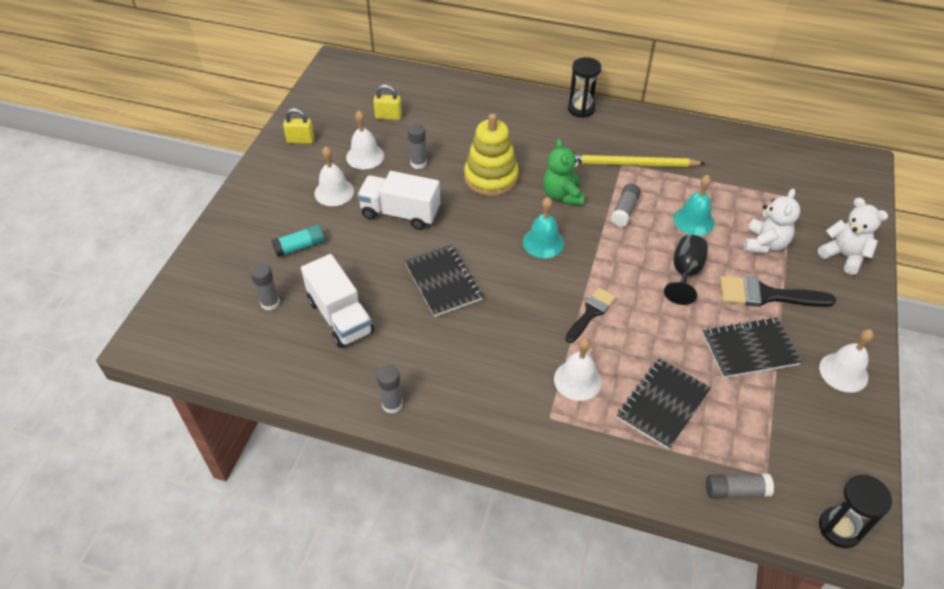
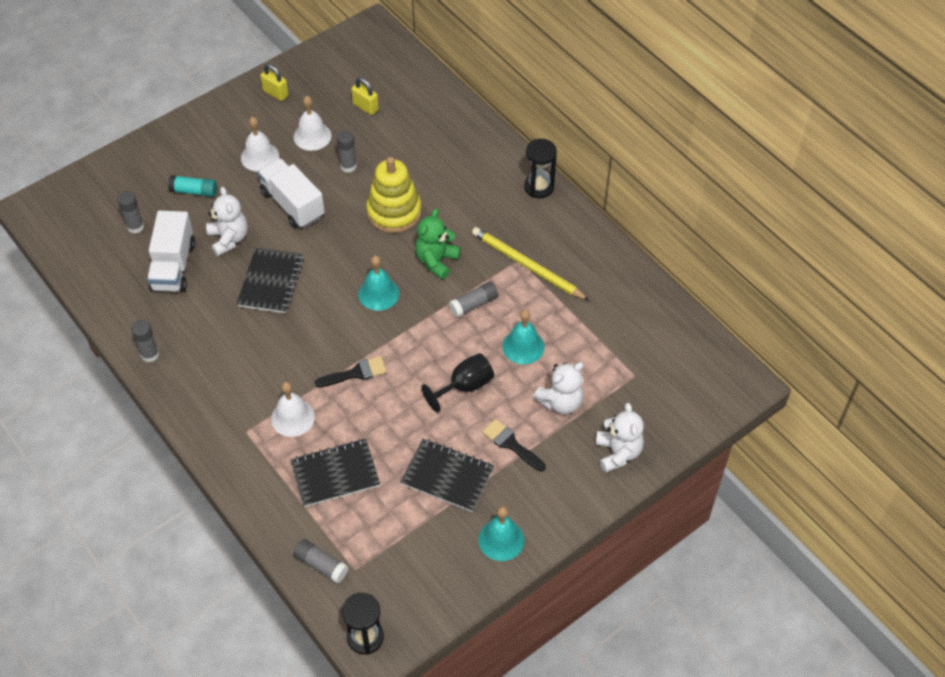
camera: 35 degrees right, 5 degrees up
(370, 268) = (229, 239): none -> white teddy bear
(766, 295) = (511, 444): black brush -> black brush, size x0.66
(843, 372) = (501, 539): white bell -> turquoise bell

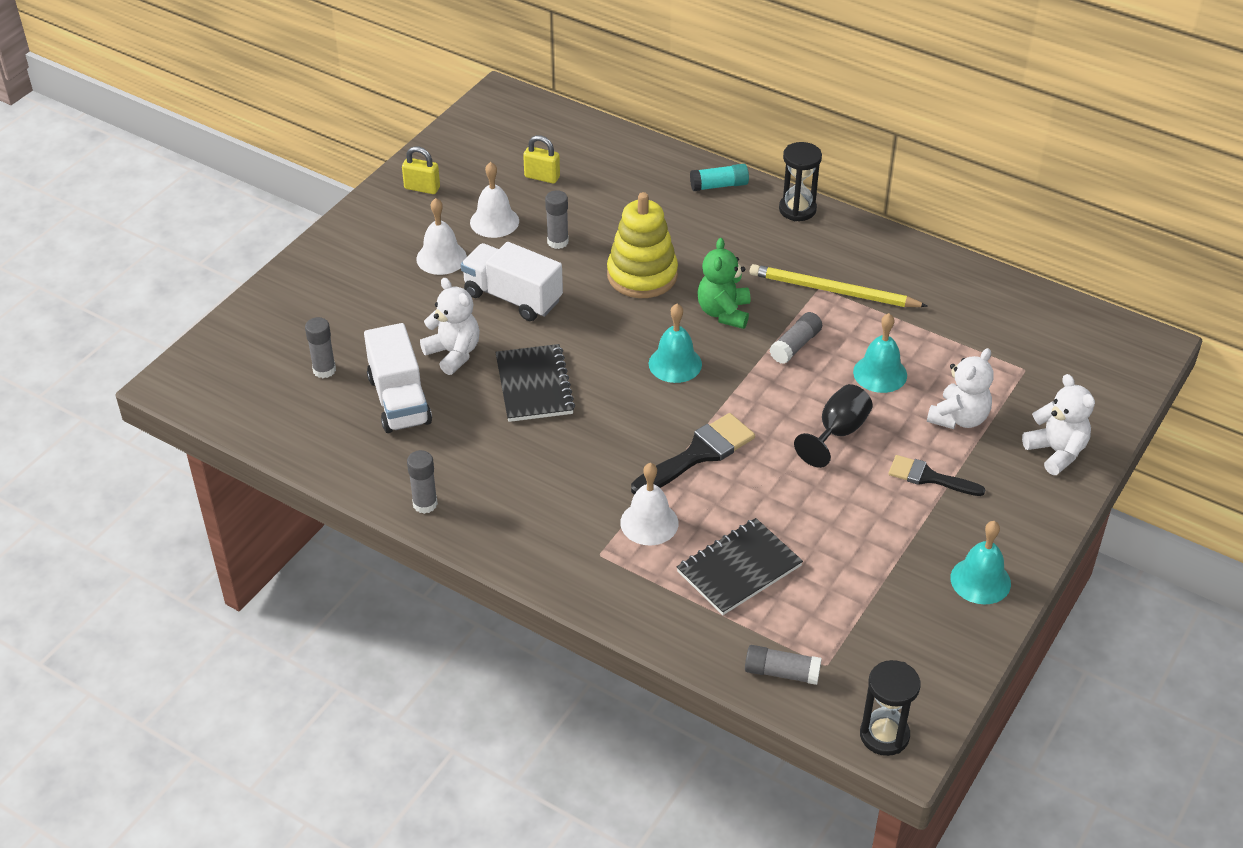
camera: 20 degrees left, 10 degrees down
(194, 191) = (379, 314): turquoise glue stick -> turquoise glue stick (719, 185)
(356, 373) = (698, 454): black brush -> black brush, size x1.52
(447, 476) = (875, 532): black notebook -> none

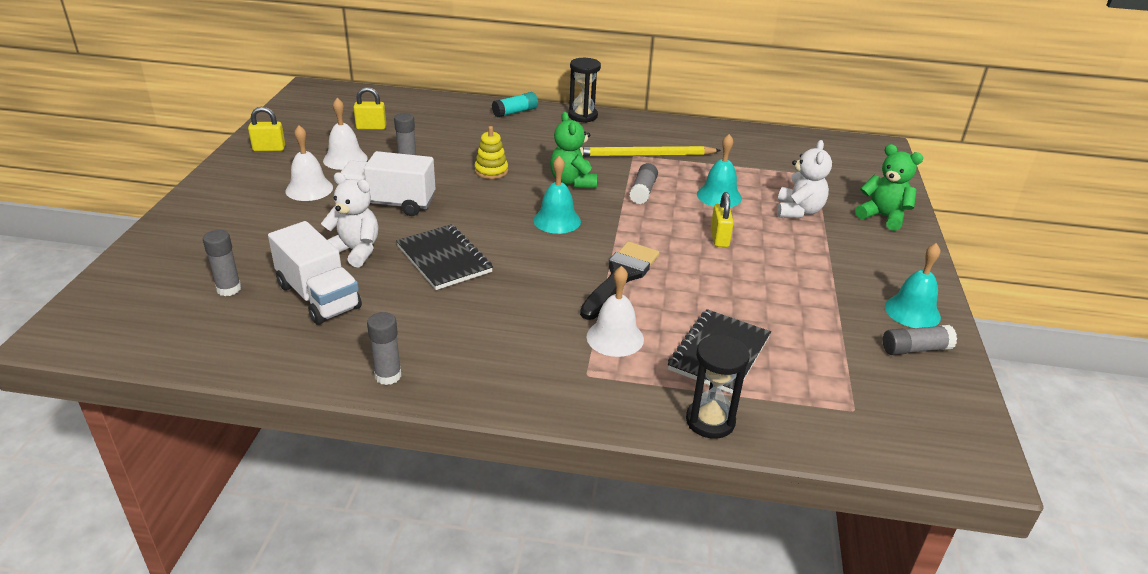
camera: 25 degrees left, 10 degrees down
(642, 275) = (491, 171): yellow stacking toy -> yellow stacking toy, size x0.55
(781, 672) = (823, 428): grey glue stick -> grey glue stick (915, 349)
(837, 433) = (719, 238): black goblet -> yellow padlock
(884, 735) = (953, 455): black hourglass -> black hourglass (710, 421)
(929, 477) = (811, 252): black brush -> none
(1056, 452) = (883, 217): white teddy bear -> green teddy bear

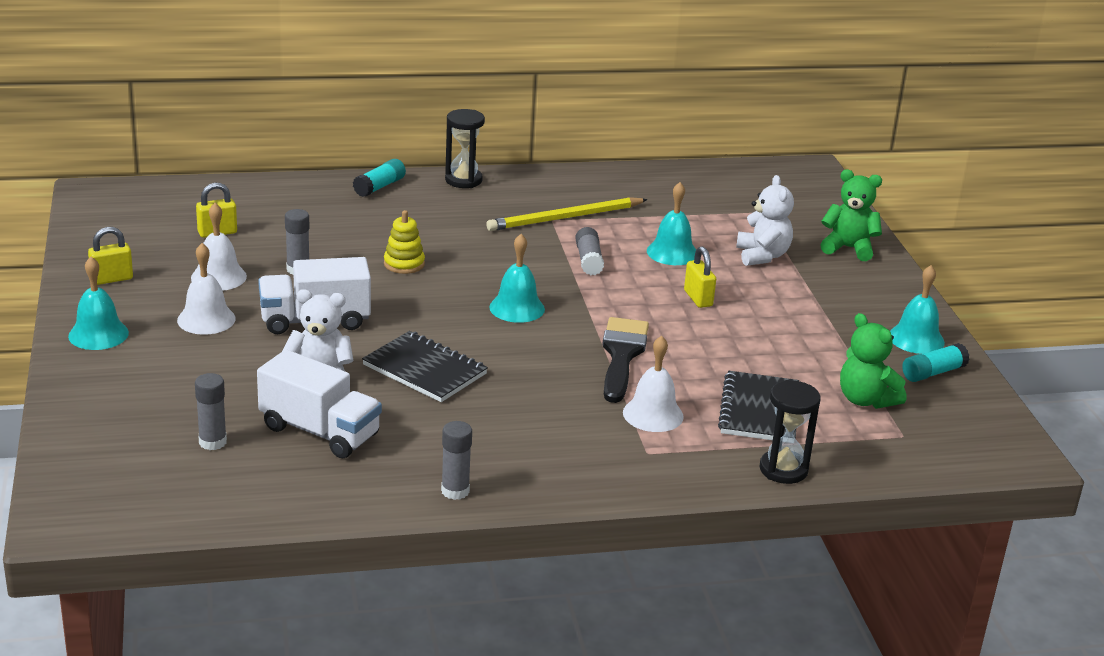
camera: 20 degrees left, 5 degrees down
(223, 187) = (98, 334): none -> turquoise bell
(572, 182) = (505, 262): green teddy bear -> green teddy bear (865, 400)
(915, 349) = (933, 373): grey glue stick -> turquoise glue stick

